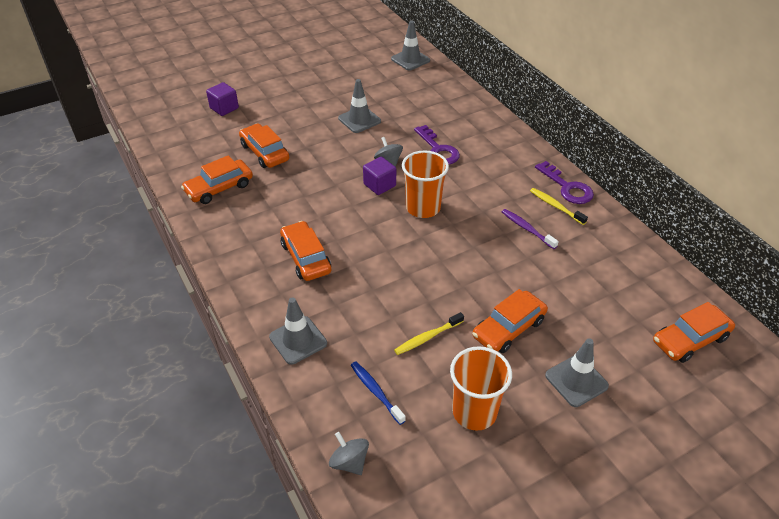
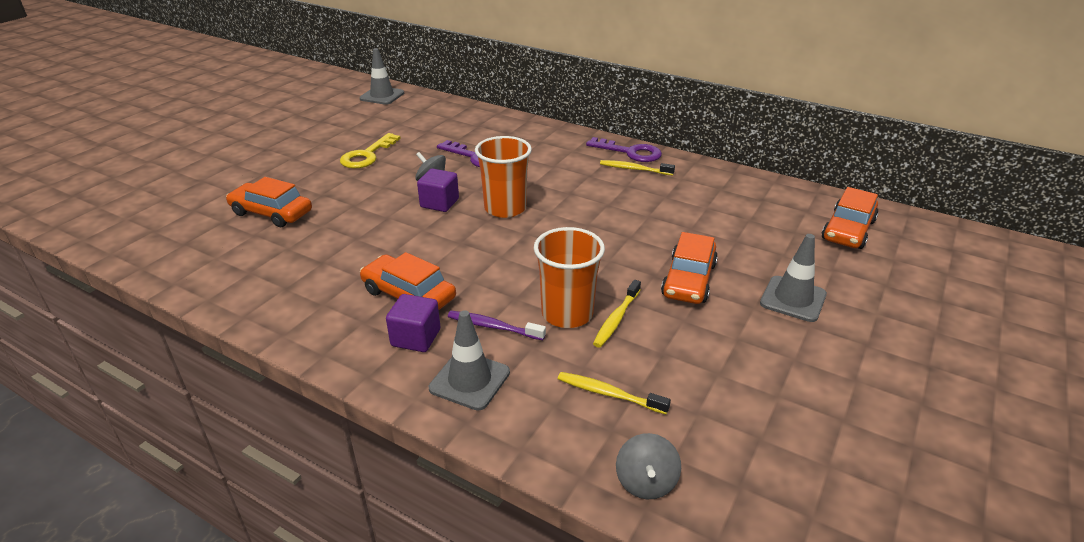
camera: 30 degrees left, 10 degrees down
(219, 188) = (235, 263): orange car -> none
(224, 108) = (182, 186): purple cube -> purple cube (416, 338)
(349, 462) = (646, 482): grey spinning top -> grey spinning top turned 105 degrees counterclockwise
(359, 120) = (367, 155): grey traffic cone -> yellow key
(376, 392) = (609, 394): blue toothbrush -> yellow toothbrush
(474, 412) = (729, 367): orange cup -> orange cup (567, 313)
(527, 229) = (625, 194): purple toothbrush -> purple toothbrush (493, 327)

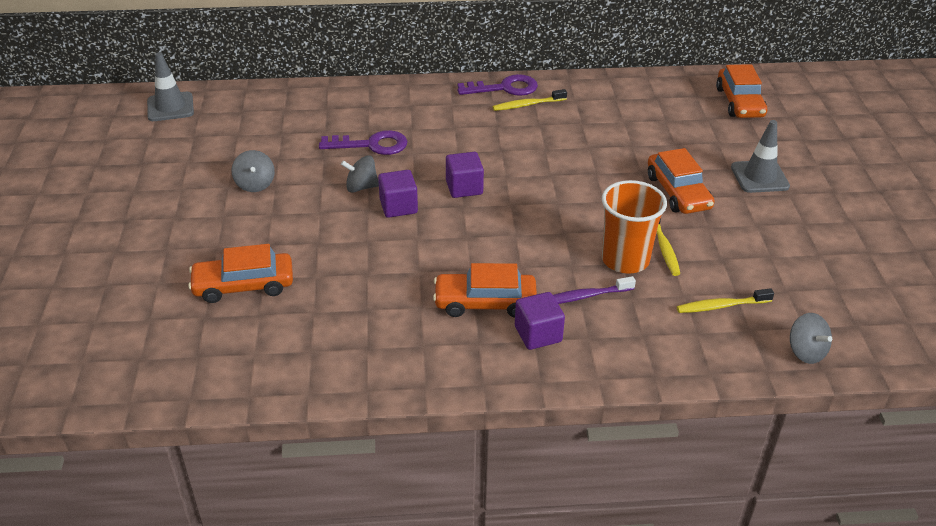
camera: 35 degrees left, 5 degrees up
(367, 155) = (255, 184): yellow key -> grey spinning top
(469, 380) = (619, 345): grey traffic cone -> none
(505, 208) = (464, 187): orange cup -> purple cube

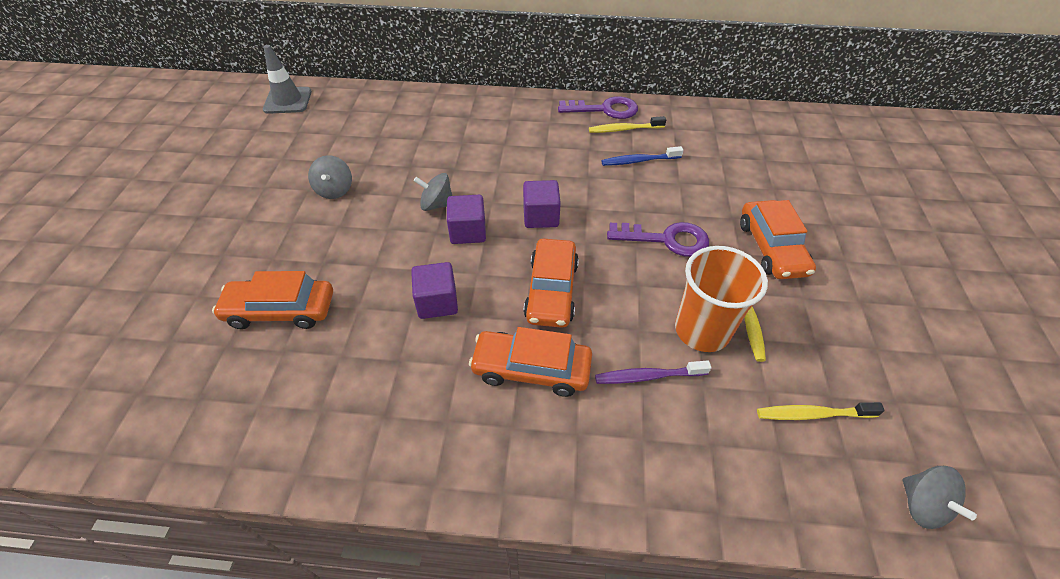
camera: 10 degrees right, 10 degrees up
(371, 145) = (460, 158): purple key -> purple key (666, 239)
(538, 334) = (583, 424): purple cube -> purple cube (437, 302)
(547, 131) = (639, 161): none -> blue toothbrush
(739, 102) = (846, 147): orange car -> orange car (551, 290)
(759, 177) = (866, 239): grey traffic cone -> none

